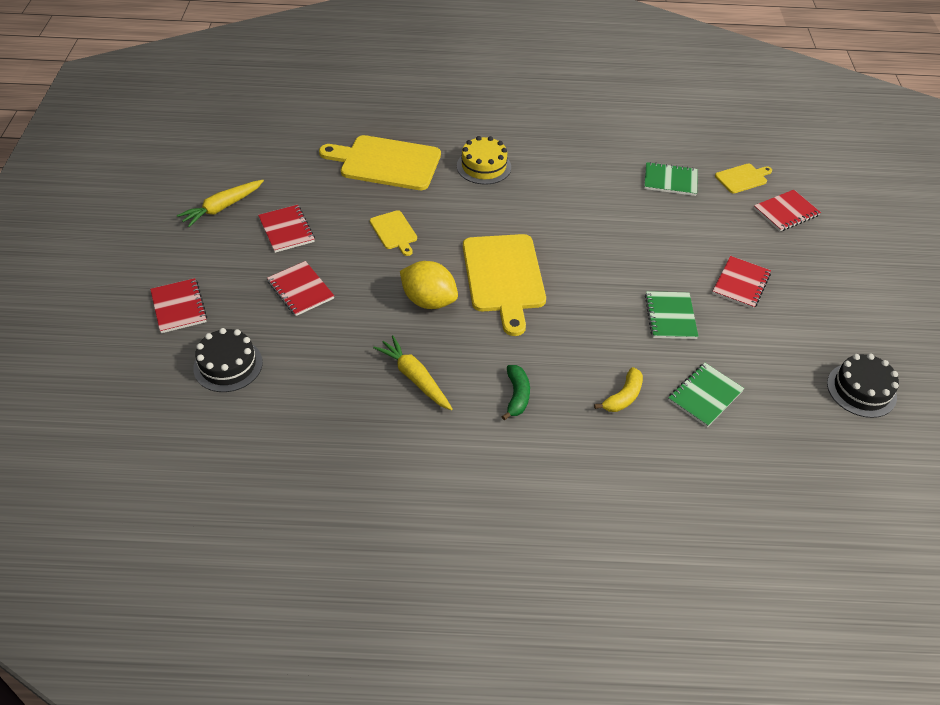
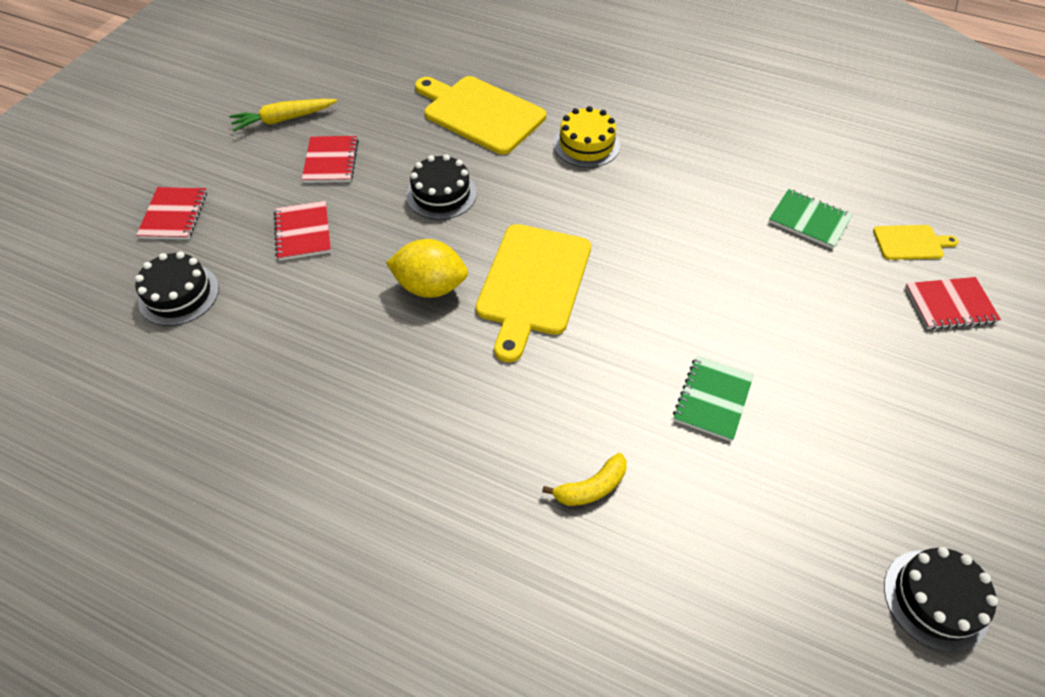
camera: 25 degrees right, 5 degrees up
(394, 232) = (441, 194): yellow cutting board -> black cake
(415, 378) = (359, 376): yellow carrot -> none
(429, 301) = (430, 287): yellow lemon -> yellow lemon turned 45 degrees counterclockwise
(517, 396) = (461, 439): green banana -> none
(705, 396) = (700, 525): green notebook -> none
(740, 284) = (833, 385): red notebook -> none

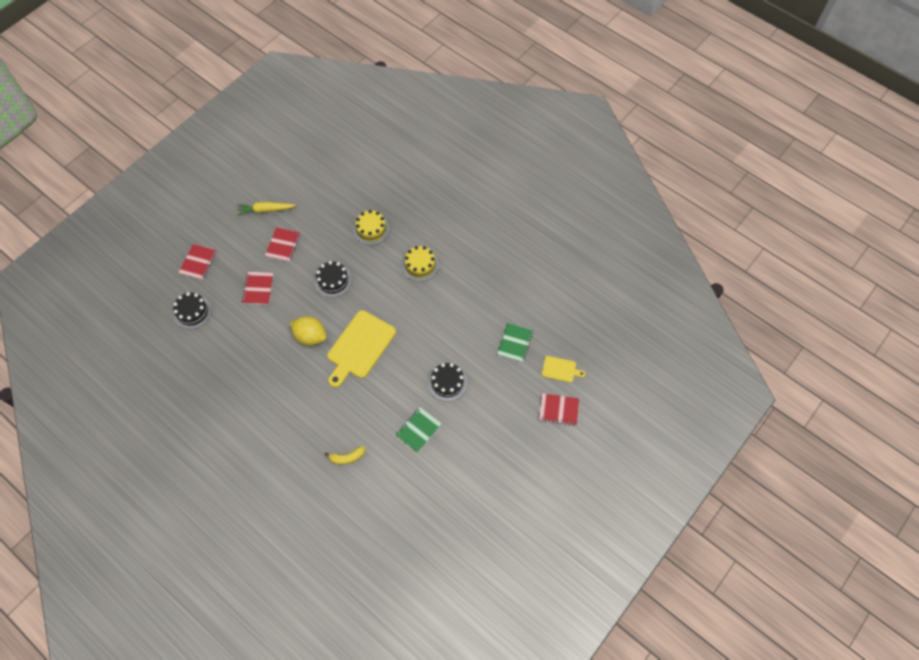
camera: 15 degrees right, 10 degrees up
(480, 113) = (371, 229): yellow cutting board -> yellow cake
(809, 220) = (515, 343): green notebook -> green notebook turned 60 degrees clockwise
(935, 599) = (468, 542): black cake -> black cake (447, 383)

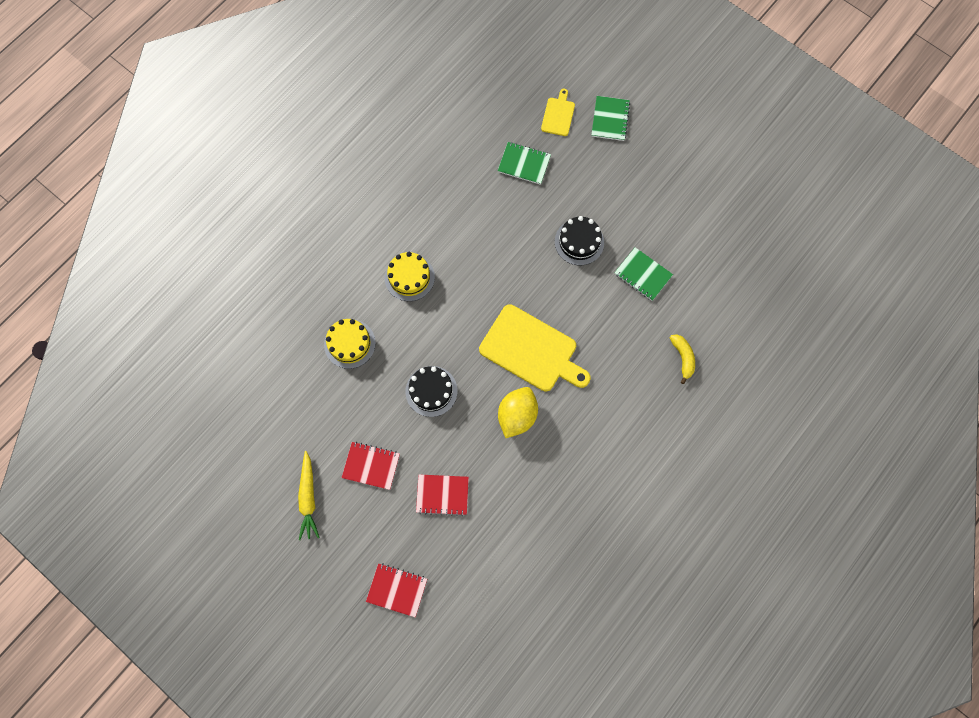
camera: 90 degrees left, 10 degrees up
(192, 312) = (479, 587): black cake -> none
(558, 410) = (610, 119): red notebook -> green notebook

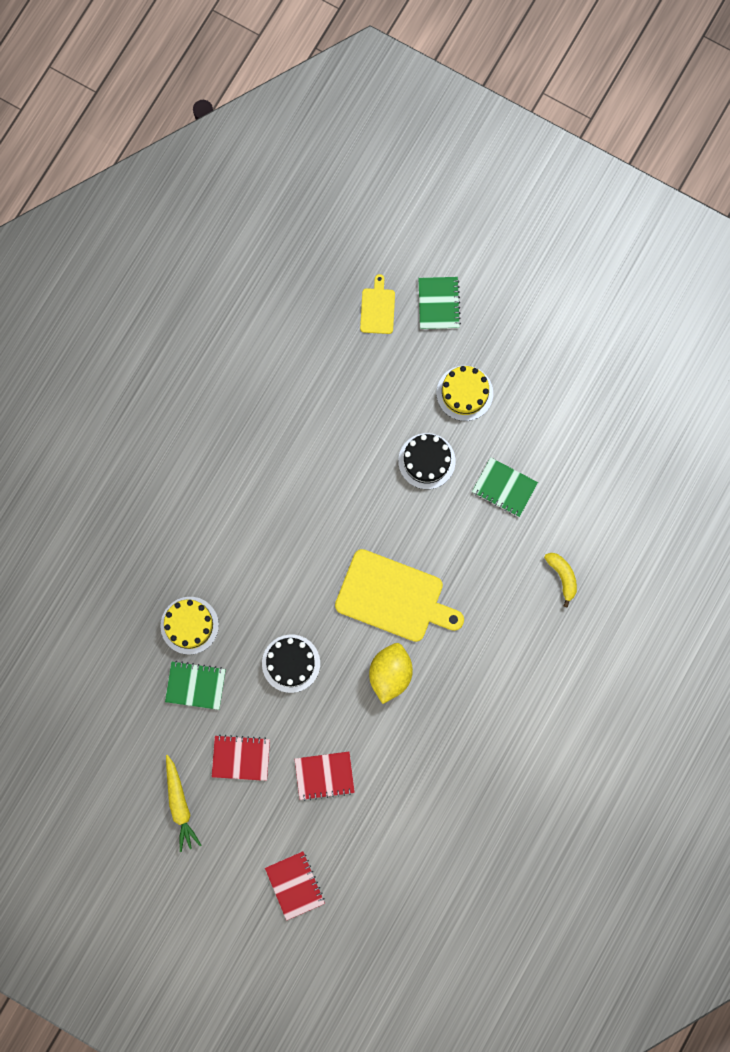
camera: 10 degrees left, 5 degrees up
(397, 590) = (295, 885): red notebook -> red notebook turned 60 degrees clockwise
(409, 277) = (241, 536): yellow cake -> yellow cake (464, 393)
(524, 164) = (348, 377): green notebook -> green notebook (195, 685)

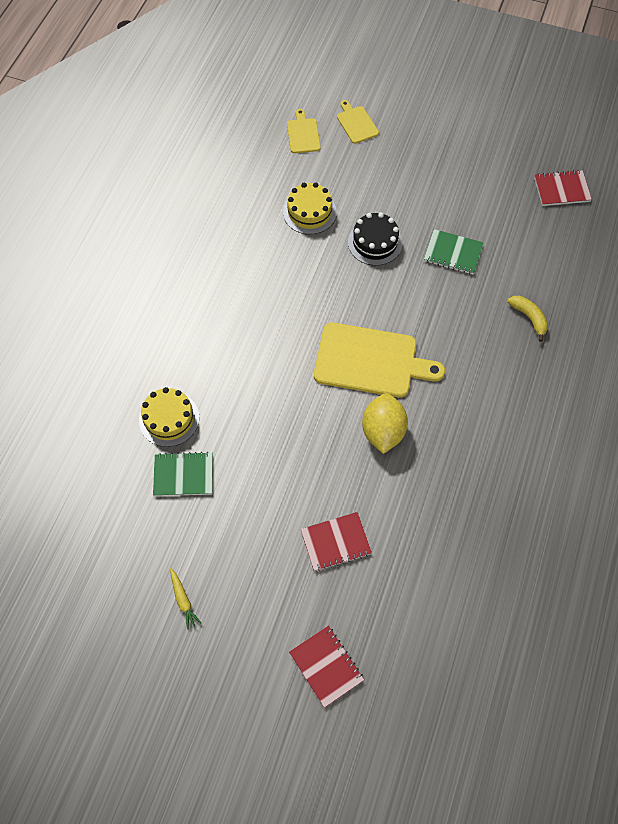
camera: 10 degrees left, 15 degrees down
(179, 804) = (183, 600): yellow carrot -> yellow carrot, size x0.60
(241, 758) = (243, 539): red notebook -> red notebook (561, 189)
(291, 663) = (279, 437): black cake -> none
(438, 304) = (356, 123): green notebook -> yellow cutting board
(464, 393) = (396, 185): yellow cake -> yellow cake (309, 212)

